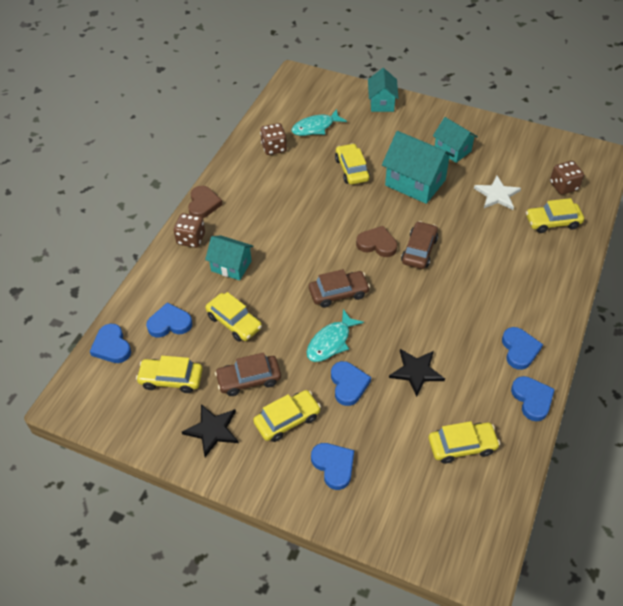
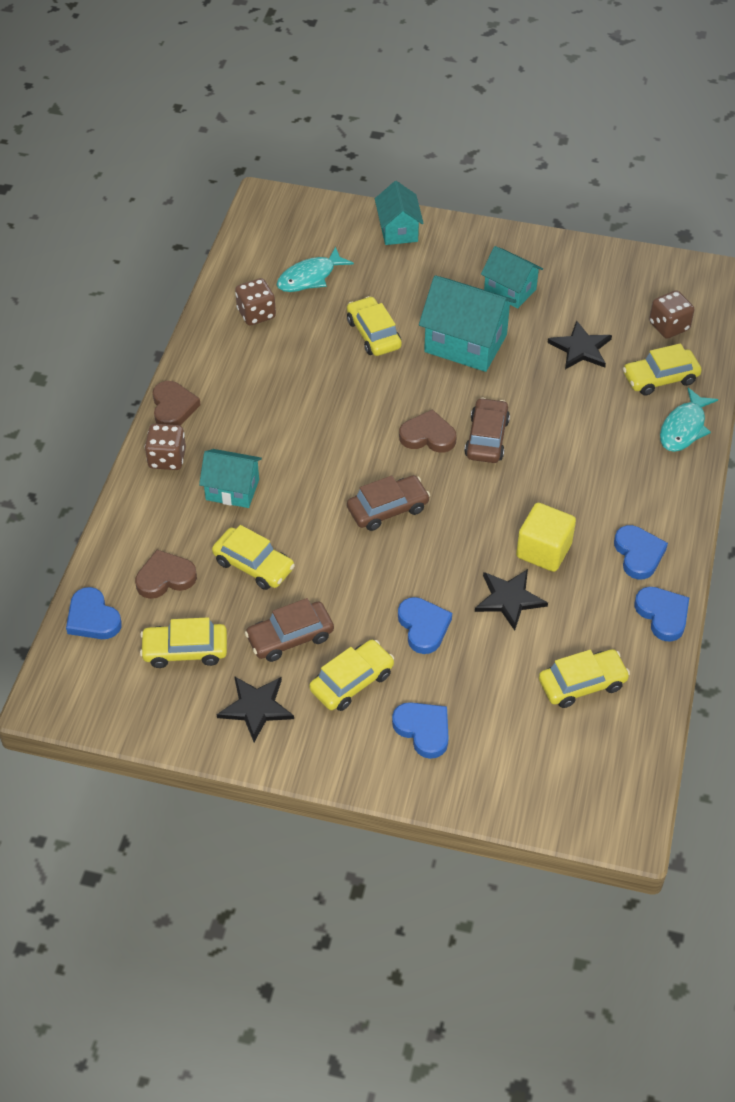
camera: 10 degrees left, 0 degrees up
(169, 323) = (165, 578): blue heart -> brown heart
(330, 342) = (389, 575): turquoise fish -> turquoise fish (684, 428)
(448, 338) = (543, 550): none -> yellow cube
(497, 195) = (580, 348): white star -> black star

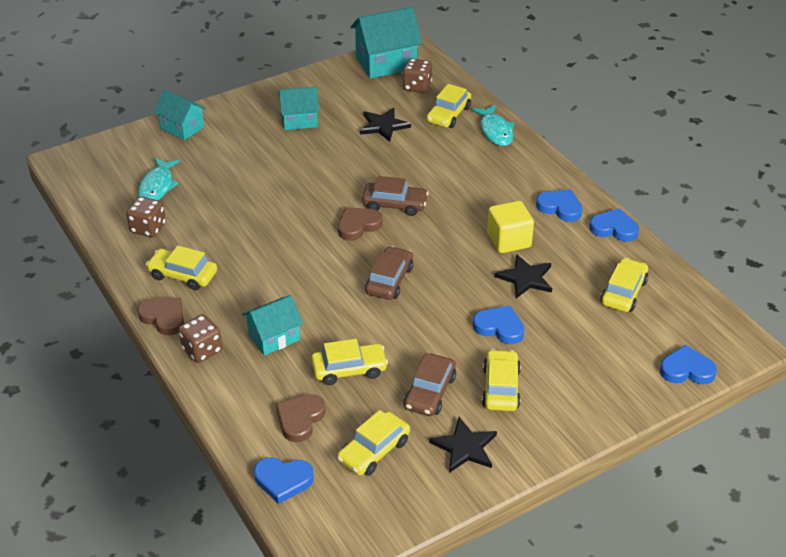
camera: 45 degrees left, 10 degrees down
(373, 334) = (245, 192): yellow car -> yellow car (183, 275)
(423, 730) = (577, 381): blue heart -> blue heart (687, 370)
(465, 343) = (311, 163): turquoise house -> turquoise house (386, 63)
(486, 438) = (395, 204): brown car -> brown car turned 135 degrees clockwise

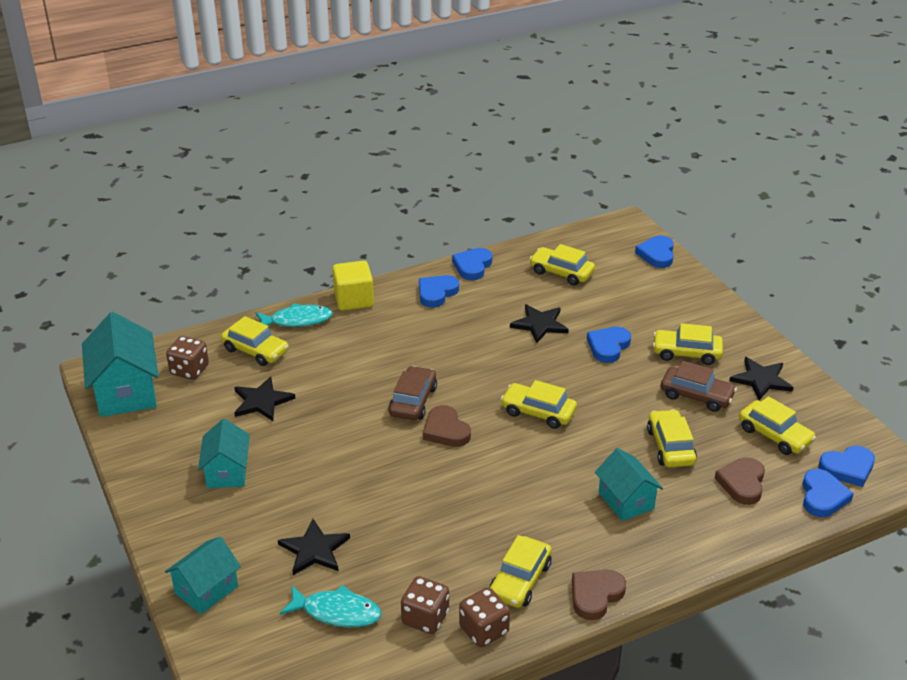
camera: 85 degrees left, 5 degrees down
(202, 350) = (648, 559): brown dice -> brown dice (484, 630)
(218, 170) = (314, 550): none -> black star
(300, 419) = (742, 483): brown heart -> brown heart turned 75 degrees clockwise
(326, 507) = (847, 468): none -> blue heart
(389, 280) = (538, 412): brown car -> yellow car
(508, 240) = (483, 329): yellow cube -> yellow cube (354, 300)

